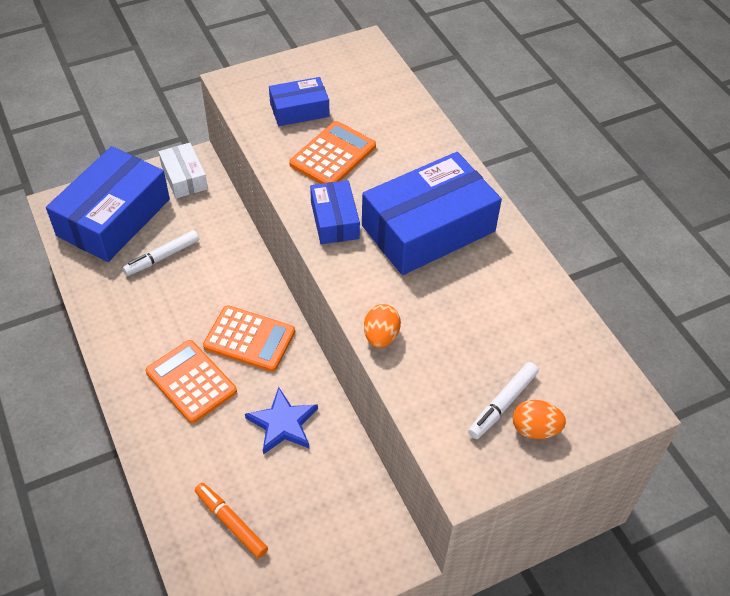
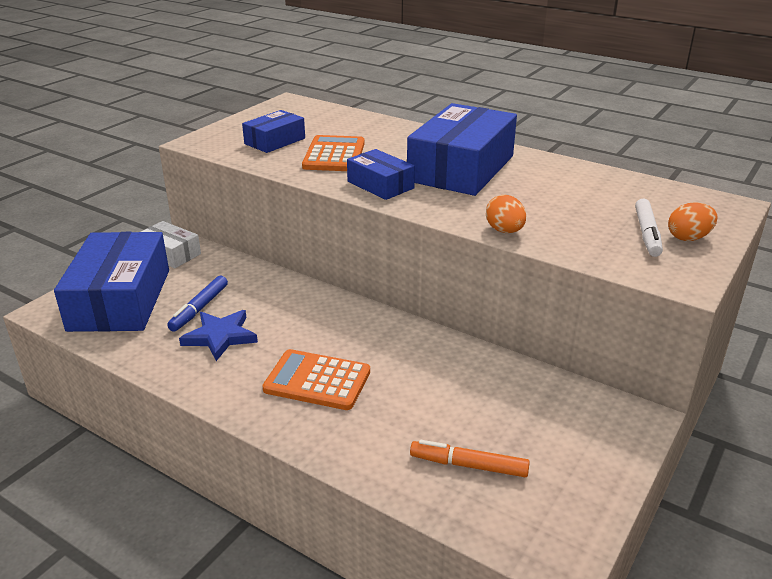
camera: 30 degrees left, 20 degrees down
(162, 257) = (199, 309): white marker -> blue marker
(249, 339) = (343, 331): orange calculator -> none
(283, 424) = (437, 374): blue star -> blue star (220, 336)

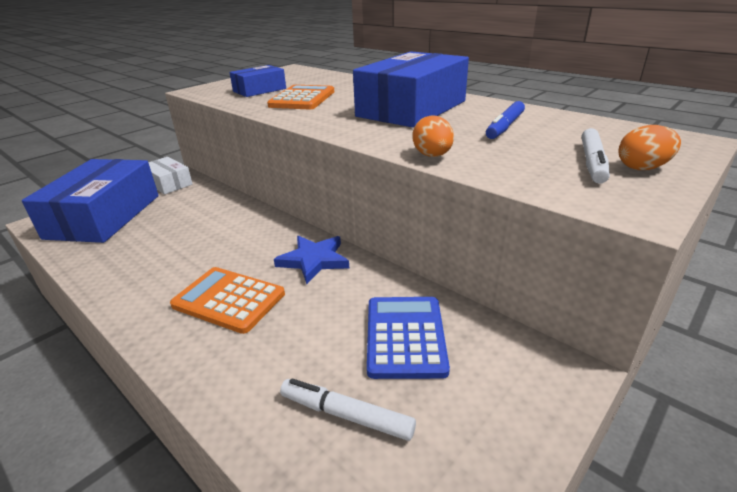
camera: 10 degrees right, 0 degrees up
(199, 309) = (163, 227): blue marker -> blue marker (504, 127)
(220, 336) = (165, 252): blue star -> blue star (314, 260)
(380, 185) = (329, 119): blue box -> none
(468, 465) = (346, 415): orange marker -> white marker
(497, 400) = (405, 336): none -> blue calculator

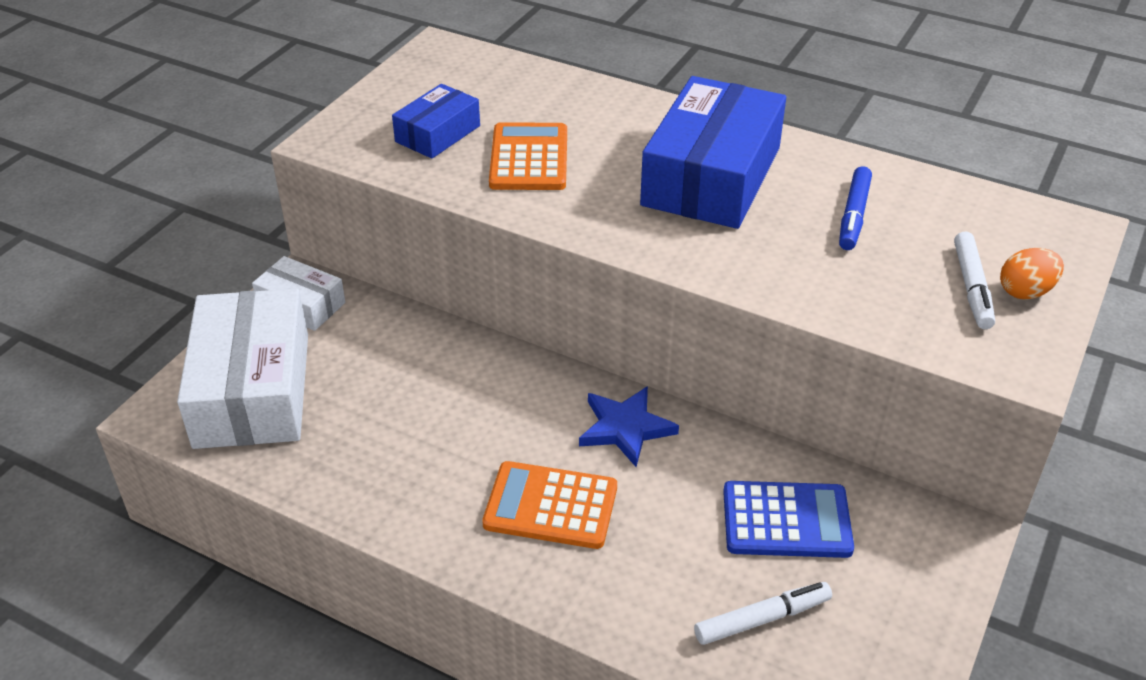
camera: 15 degrees left, 10 degrees up
(104, 216) = (253, 390): blue box -> white box
(346, 415) = (762, 619): white marker -> white marker turned 150 degrees clockwise
(405, 336) = (786, 520): blue calculator -> blue calculator turned 105 degrees clockwise
(432, 156) = (786, 293): orange egg -> none

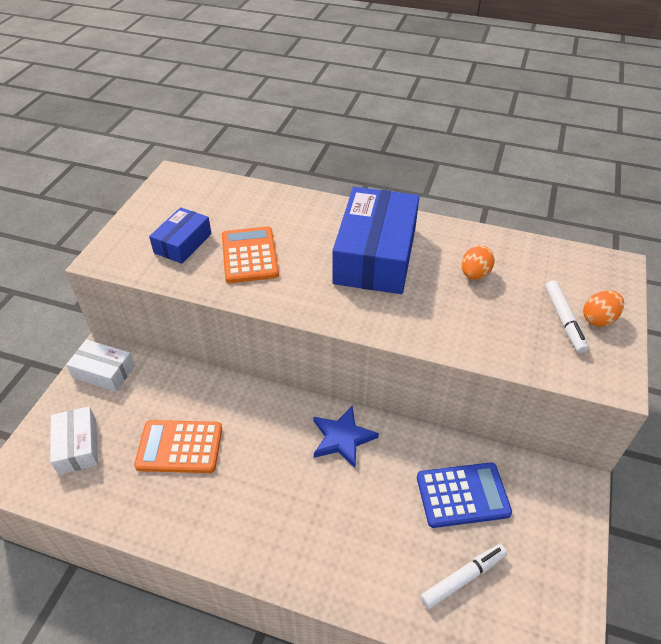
camera: 10 degrees left, 5 degrees up
(253, 390) = (77, 446): white box -> white box, size x0.52
(550, 506) = (303, 509): orange calculator -> orange calculator (179, 447)
(853, 215) = (474, 274): blue marker -> orange egg

